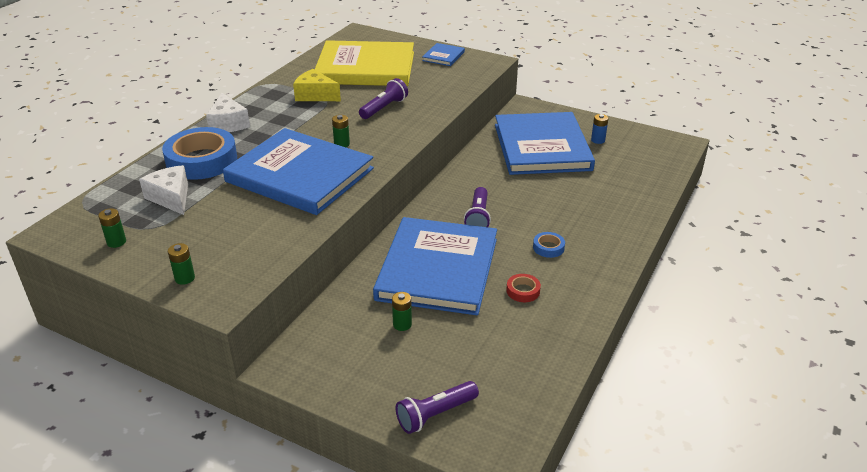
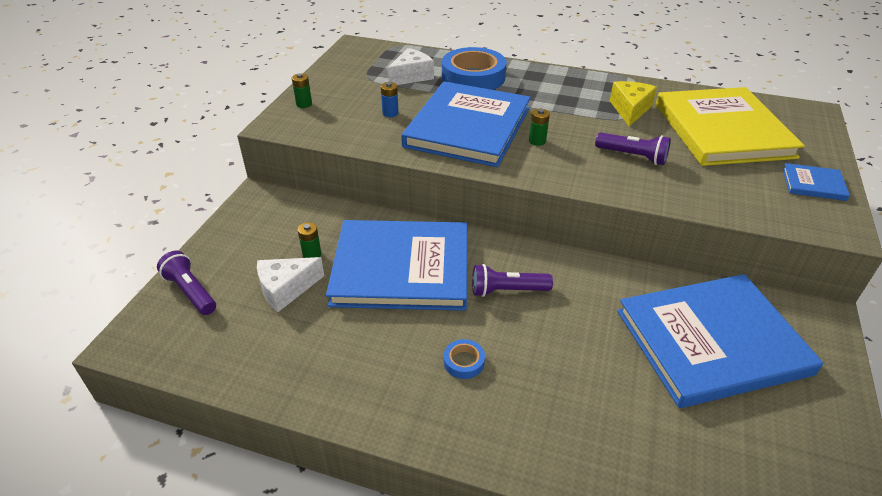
camera: 80 degrees right, 5 degrees up
(116, 242) = (347, 69): green battery -> none
(228, 124) = (542, 76): white cheese -> white cheese (286, 289)
(523, 291) = (373, 342): red tape -> none
(598, 140) = (780, 414): blue battery -> blue battery (390, 113)

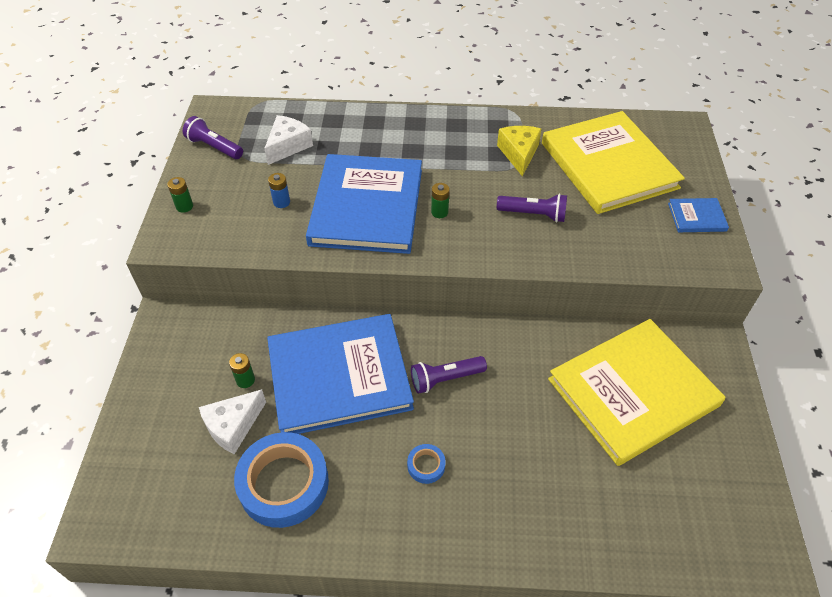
camera: 15 degrees left, 10 degrees up
(191, 292) = (137, 452): purple flashlight -> purple flashlight (214, 147)
(473, 77) = (353, 136): blue tape -> blue tape (283, 483)
(711, 342) = (632, 392): blue book -> yellow book

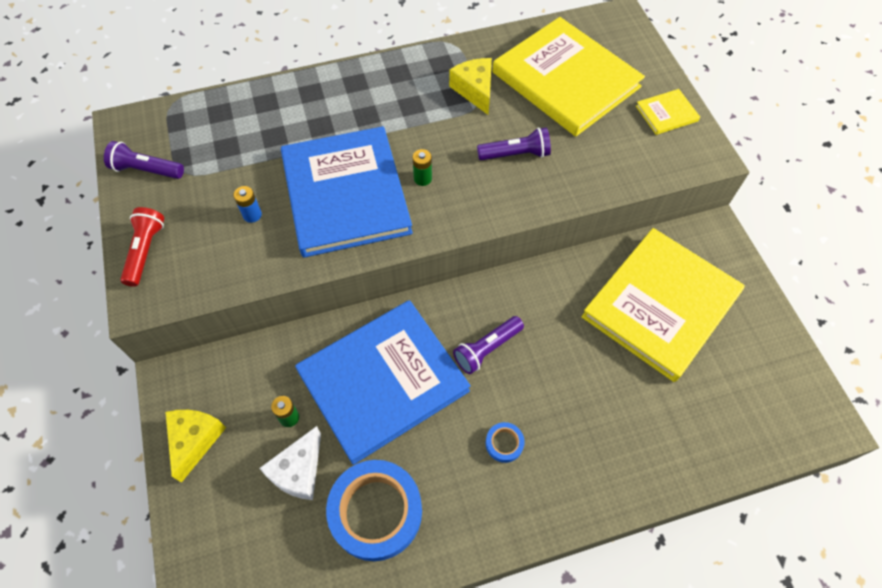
camera: 20 degrees left, 10 degrees up
(160, 373) = (195, 440): none -> yellow cheese
(184, 206) = (145, 251): green battery -> red flashlight
(288, 146) = (230, 146): white cheese -> none
(696, 217) = (666, 113): blue book -> yellow book

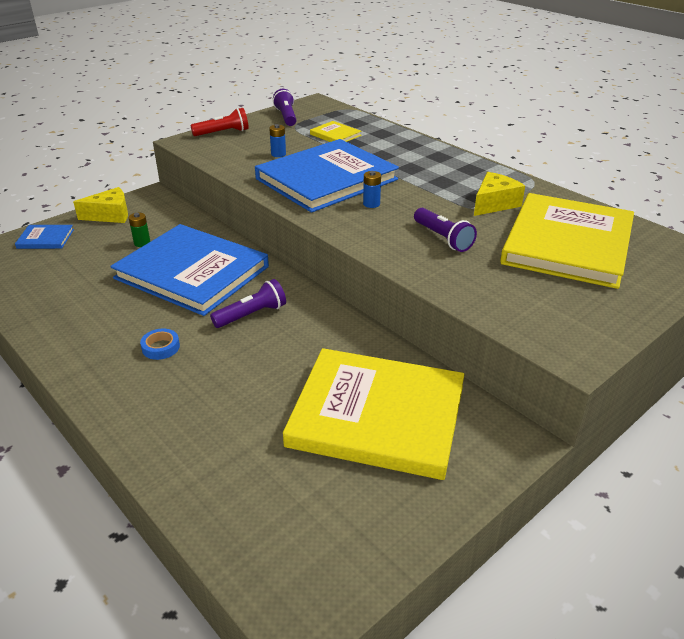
camera: 65 degrees right, 25 degrees down
(210, 530) = (45, 239): none -> blue book
(298, 471) = (100, 258): white cheese -> none
(376, 511) = (76, 299): blue tape -> none
(422, 178) = (371, 204): green battery -> blue battery
(487, 349) = (251, 315): purple flashlight -> purple flashlight turned 120 degrees clockwise
(666, 113) = (602, 313): yellow book -> yellow book (335, 135)

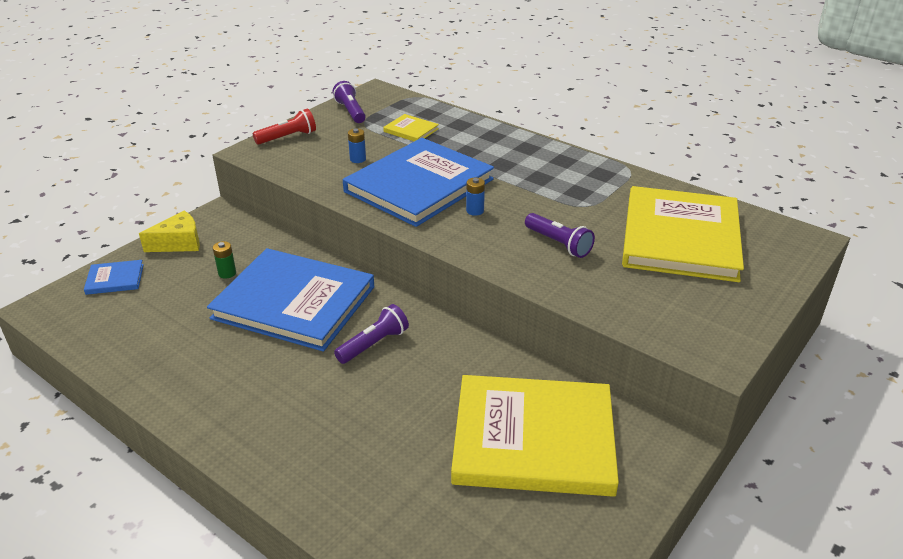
camera: 10 degrees left, 0 degrees up
(161, 347) = (289, 392): blue tape -> none
(494, 204) = (598, 199): yellow cheese -> none

